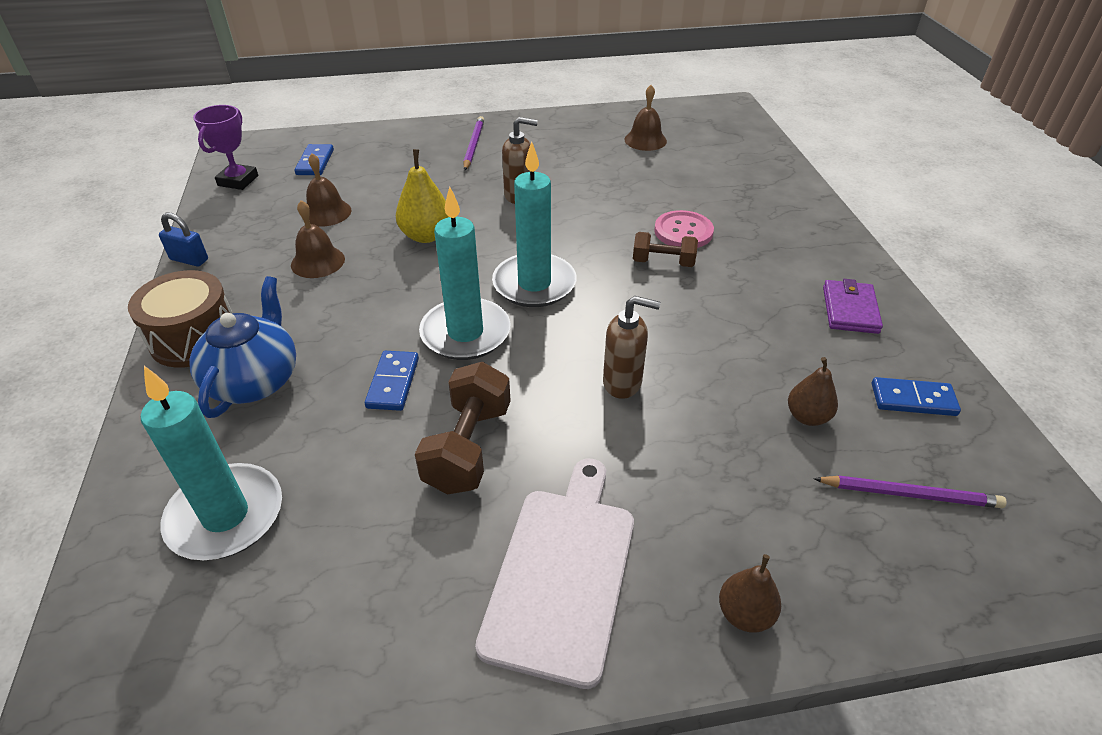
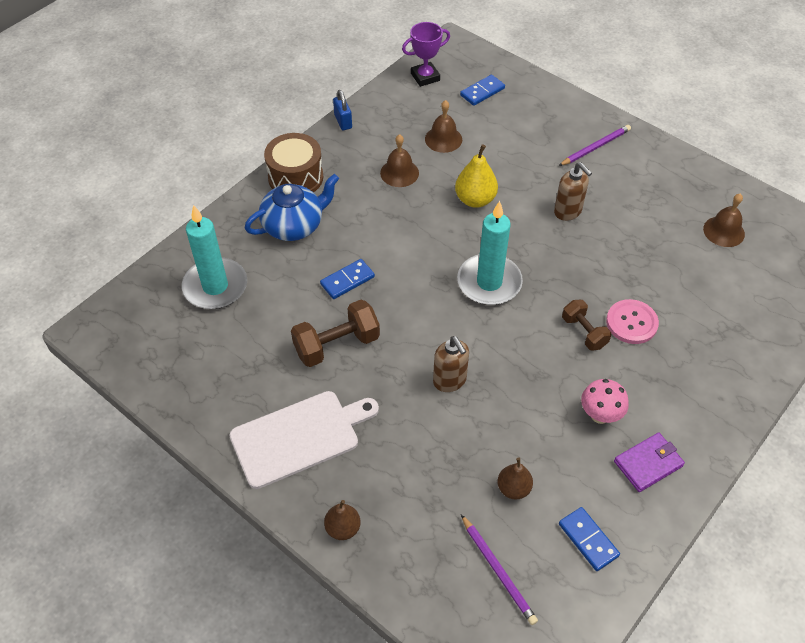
camera: 50 degrees right, 10 degrees up
(465, 333) = (414, 282): turquoise candle -> none
(768, 307) = (600, 415): none -> pink mushroom

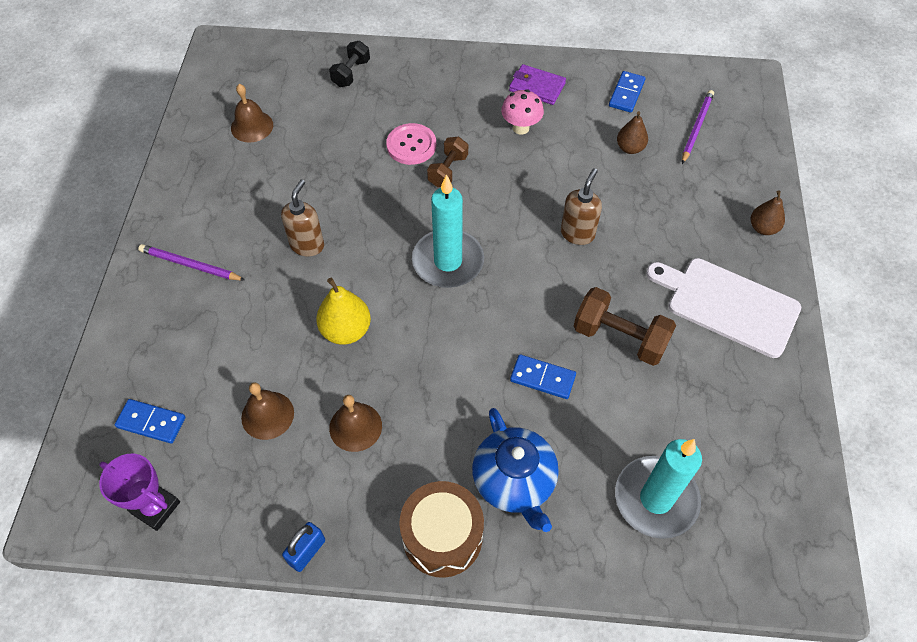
camera: 125 degrees left, 5 degrees up
(294, 225) = (514, 482): blue teapot -> blue teapot turned 135 degrees counterclockwise
(757, 326) = (351, 73): none -> black dumbbell

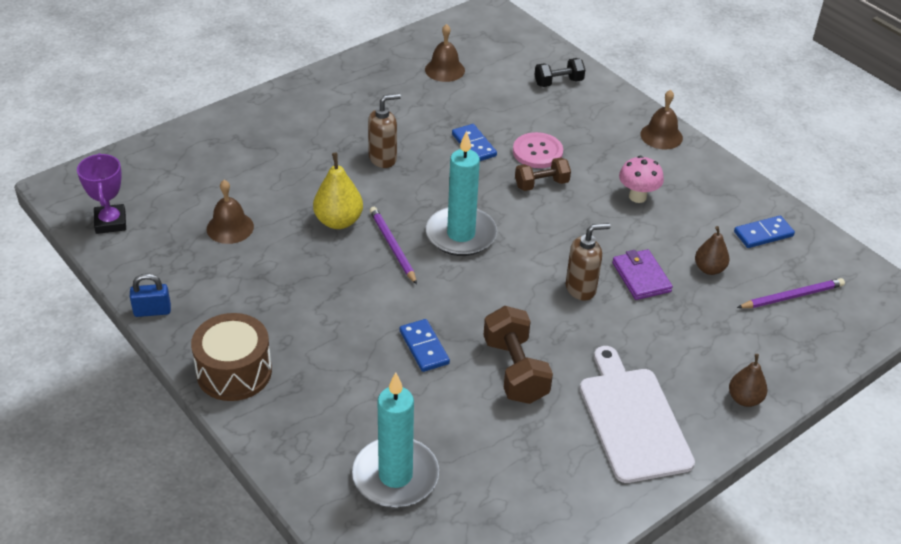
camera: 45 degrees right, 15 degrees down
(151, 422) = (166, 180): blue domino -> blue domino (474, 145)
(190, 265) = (298, 118): purple pencil -> purple pencil (392, 246)
(355, 427) = (269, 274): brown bell -> brown bell (661, 136)
(514, 482) = (319, 384): blue teapot -> none
(537, 87) = (691, 181): purple wallet -> purple wallet (641, 277)

